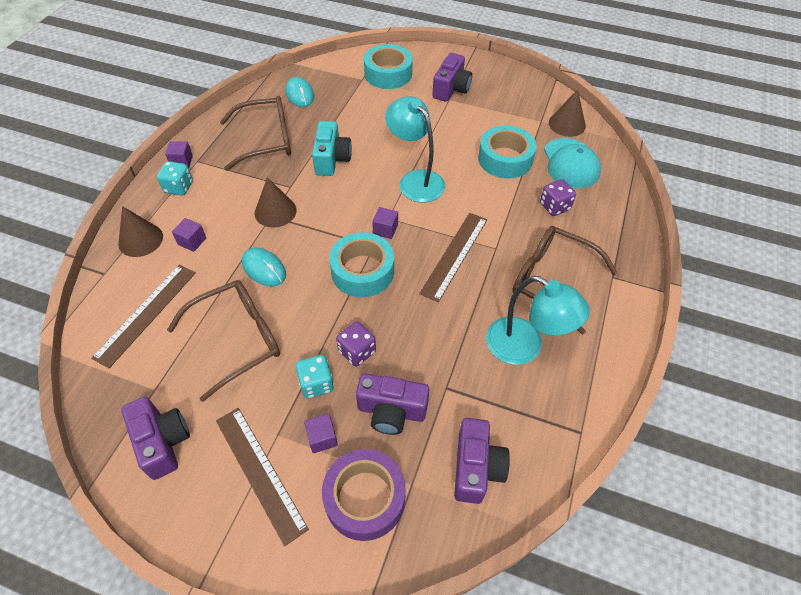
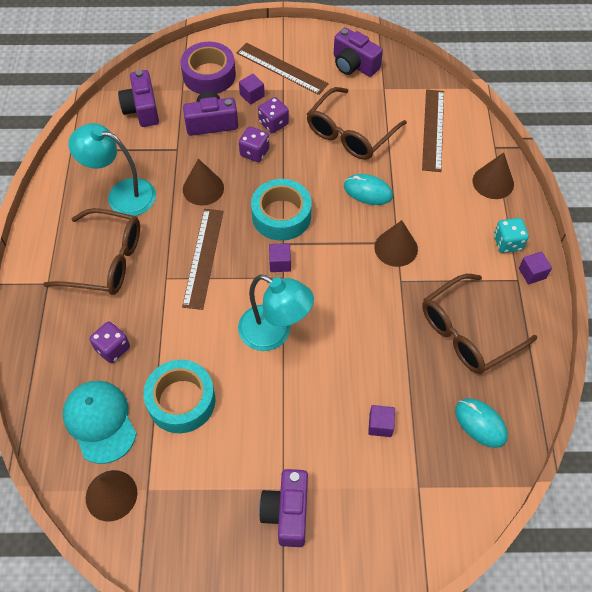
camera: 160 degrees right, 5 degrees up
(192, 241) = (448, 195): purple cube -> purple cube (380, 425)
(316, 384) = (273, 123): turquoise dice -> purple dice
(331, 159) = (379, 331): turquoise camera -> none
(388, 74) = (388, 512): turquoise tape -> none
(431, 326) = (203, 188): none -> brown cone

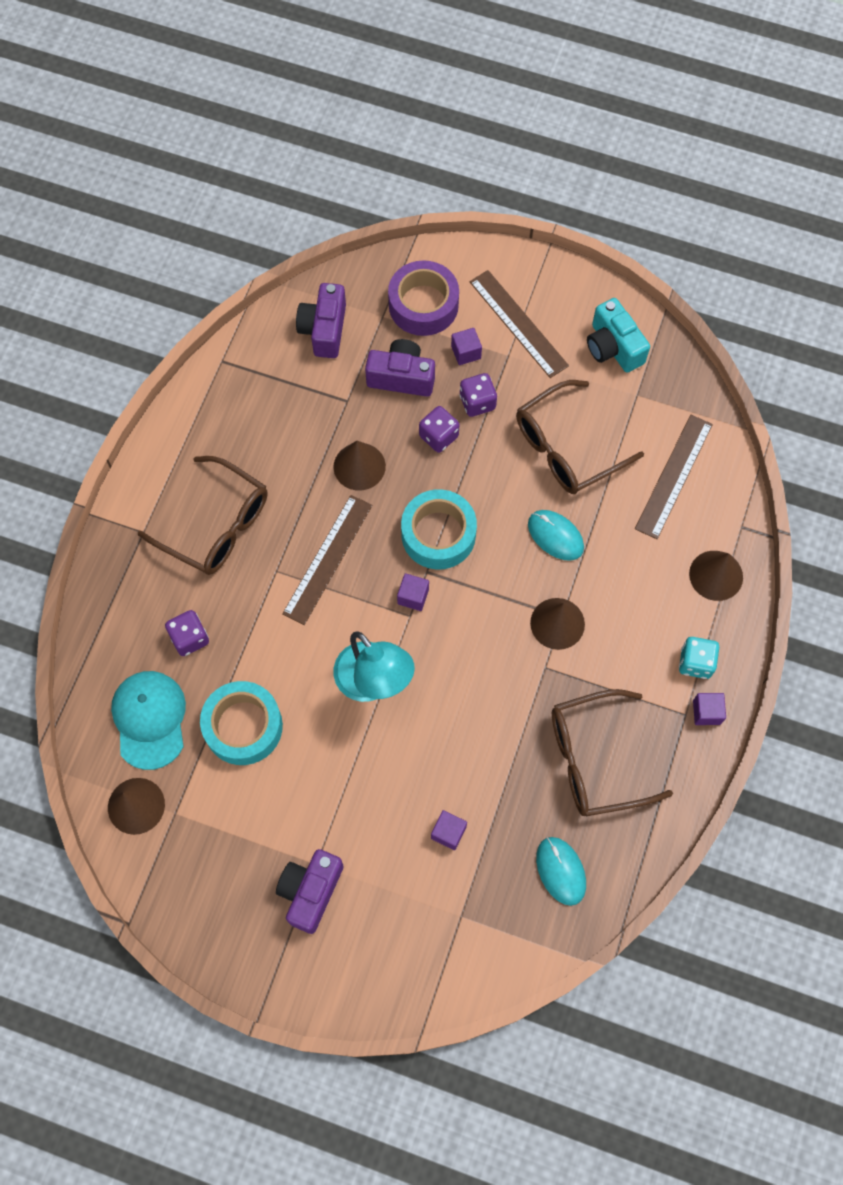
camera: 20 degrees right, 10 degrees up
(122, 195) = (262, 443): turquoise lamp -> none
(354, 65) = (613, 347): purple camera -> turquoise camera

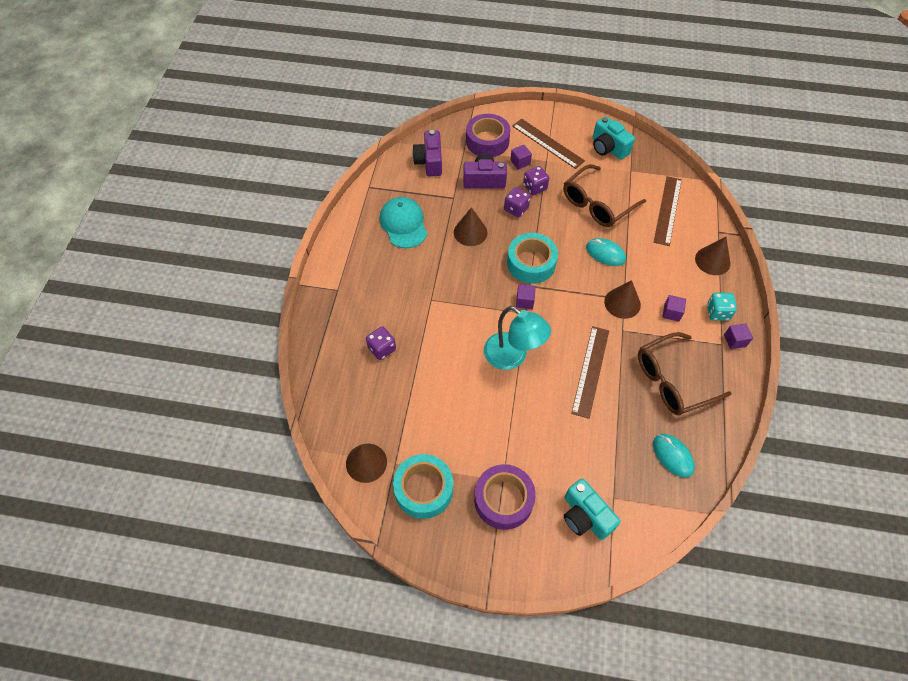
camera: 10 degrees left, 10 degrees down
(150, 719) = (365, 404): turquoise cap -> turquoise cap (403, 224)
(216, 525) = (385, 279): brown glasses -> none
(243, 726) = (431, 398): turquoise tape -> turquoise tape (423, 489)
(310, 891) = (503, 500): purple camera -> purple tape
(327, 559) = (463, 287): brown ruler -> brown ruler (590, 371)
(415, 934) = (585, 516): none -> turquoise camera
(448, 832) = (589, 443): purple cube -> purple cube (671, 313)

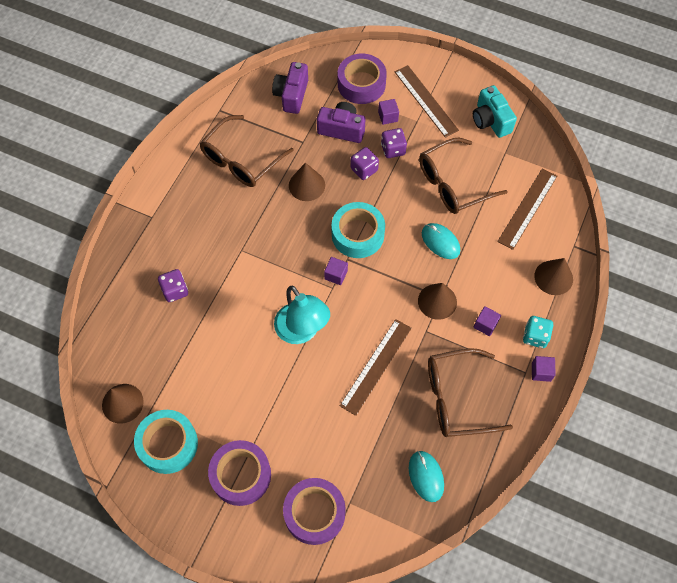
camera: 15 degrees right, 5 degrees up
(403, 224) = (241, 160): turquoise cap -> brown glasses
(585, 516) = (314, 513): turquoise camera -> purple tape

